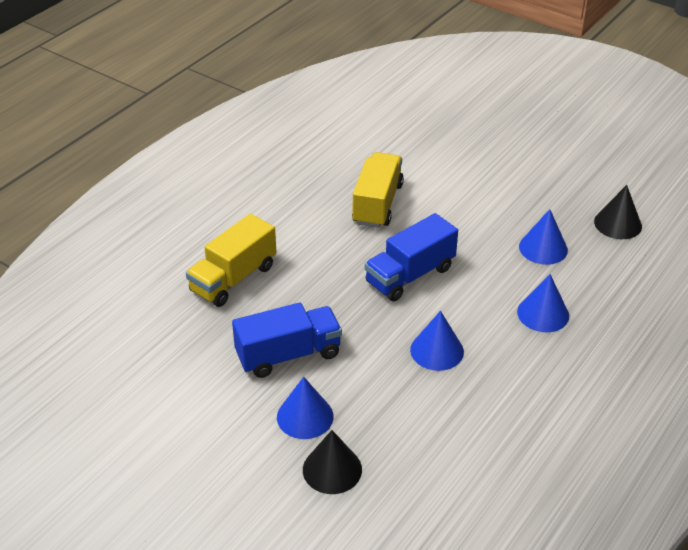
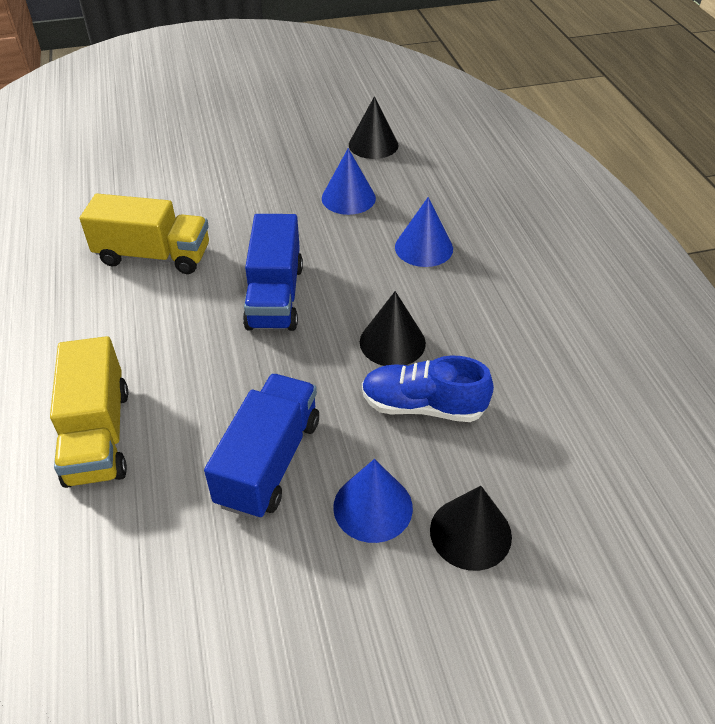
camera: 50 degrees left, 5 degrees up
(377, 204) = (153, 256): yellow truck -> yellow truck turned 135 degrees clockwise
(401, 395) = (423, 406): none -> blue shoe
(437, 350) = (392, 342): blue cone -> black cone

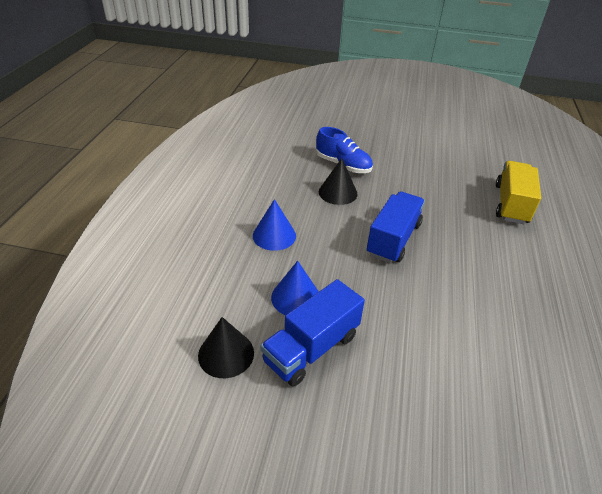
camera: 155 degrees left, 5 degrees down
(153, 256) = (477, 302): yellow truck -> none
(269, 462) = (426, 170): blue truck -> blue truck (311, 348)
(373, 507) = (387, 145): blue cone -> none
(470, 533) = (355, 129): black cone -> none

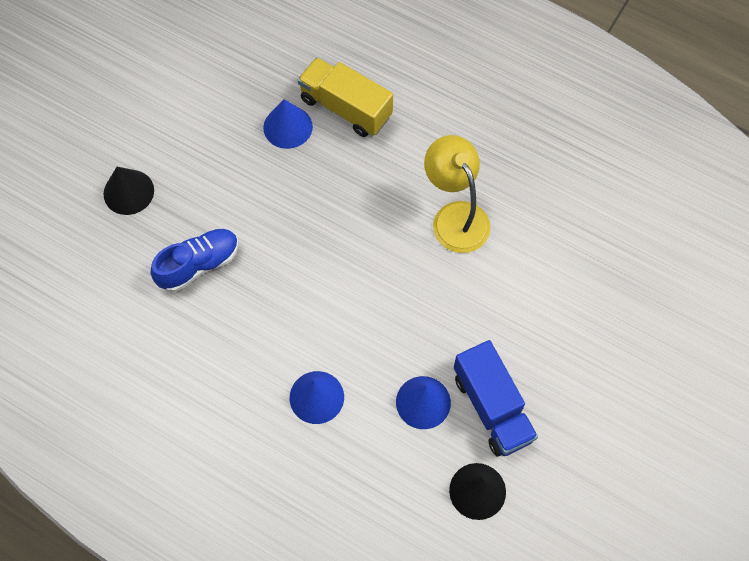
camera: 70 degrees left, 25 degrees up
(338, 192) = (258, 294): black cone -> black cone (128, 192)
(393, 239) = (365, 265): blue truck -> none
(470, 181) = (288, 127): none -> blue cone
(475, 284) = (455, 216): none -> yellow lamp

